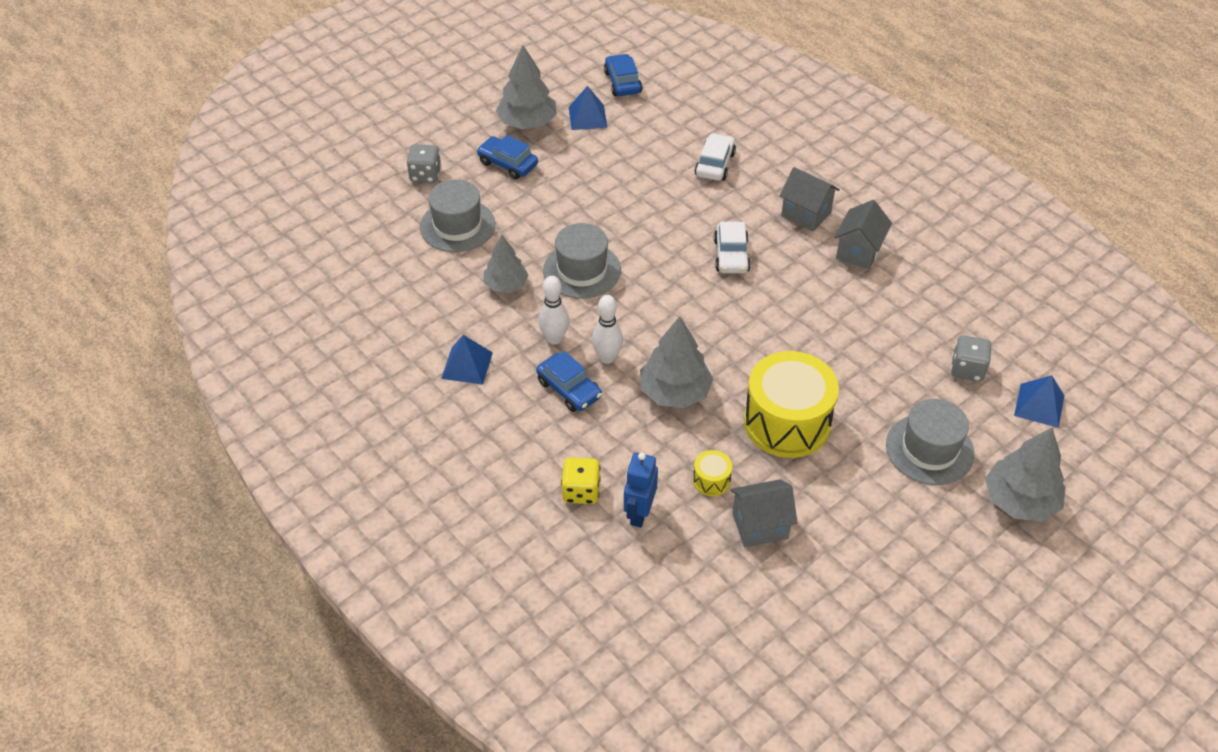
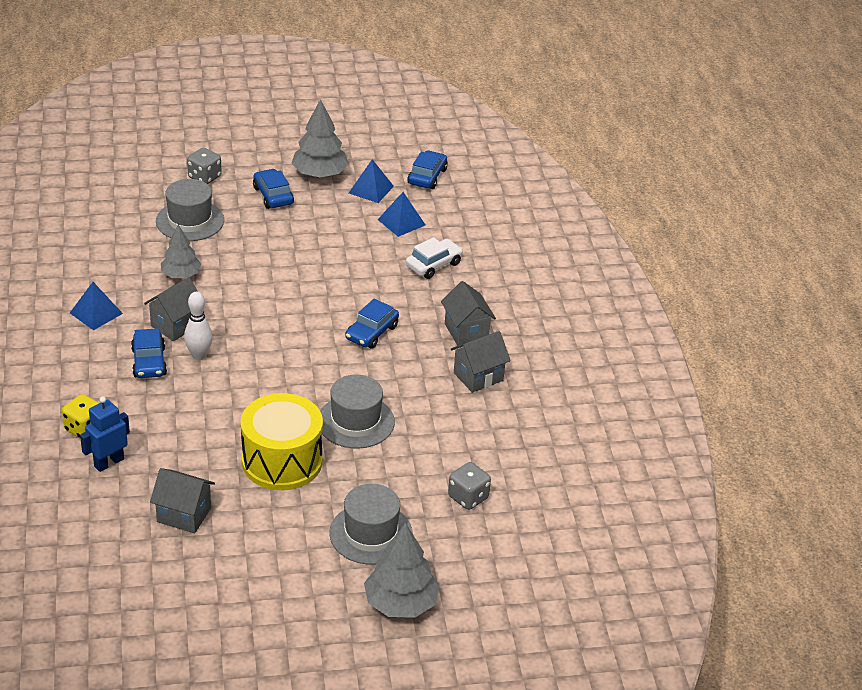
camera: 30 degrees right, 10 degrees down
(554, 339) = (175, 325): white bowling pin -> grey house
(582, 270) = (246, 290): grey hat -> grey hat (356, 421)
(674, 392) = (222, 401): grey tree -> none
(711, 480) = (183, 469): yellow drum -> none
(731, 255) = (371, 332): white car -> blue car
(1039, 405) = (497, 550): blue pyramid -> blue pyramid (401, 222)

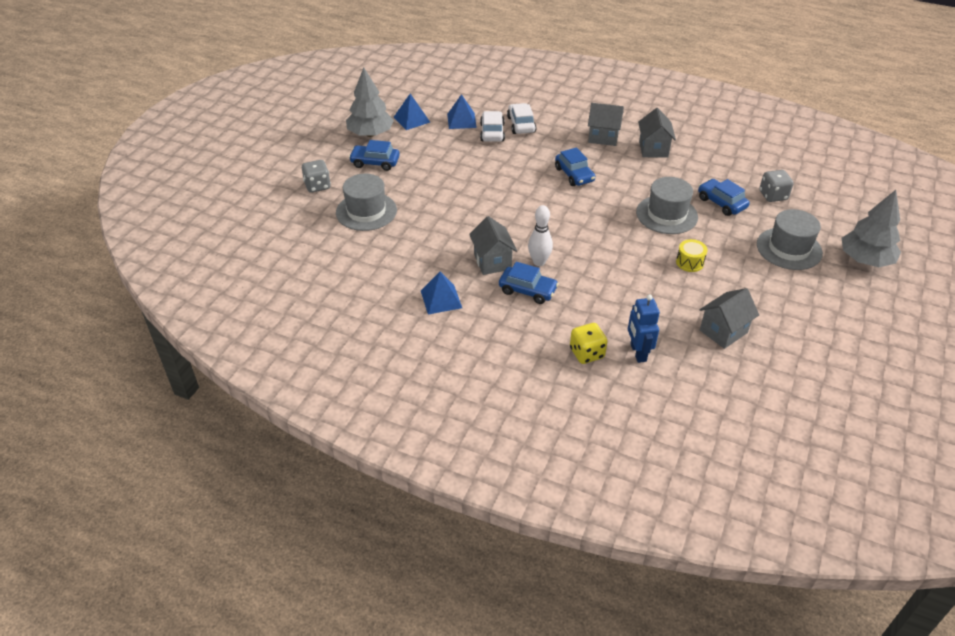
camera: 55 degrees left, 5 degrees up
(181, 275) = (431, 238): grey tree -> none
(282, 461) = (689, 262): yellow drum -> yellow drum, size x0.42
(398, 250) = (492, 132): none -> white car
(427, 176) = (420, 93): blue car -> blue car (721, 203)

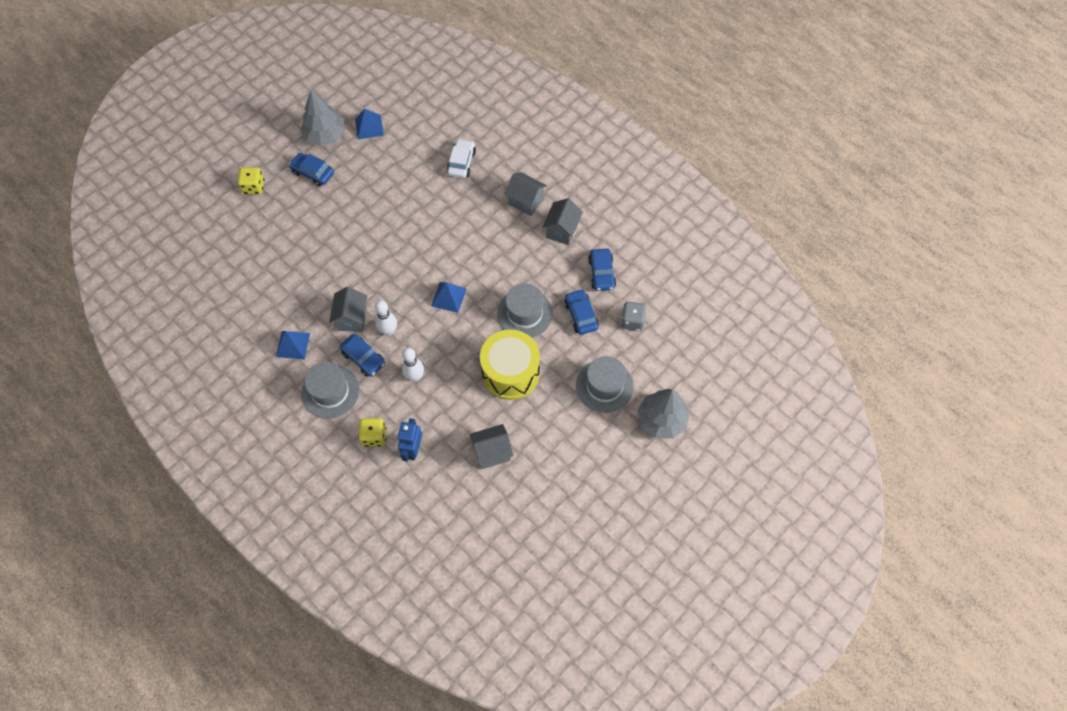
camera: 20 degrees right, 20 degrees up
(317, 186) = (254, 187): grey dice -> yellow dice
(366, 211) = (279, 229): grey hat -> grey hat (330, 391)
(461, 120) = (412, 141): blue pyramid -> blue pyramid (448, 297)
(492, 132) = (430, 165): white car -> none
(574, 175) = (473, 240): blue car -> blue car (601, 273)
(594, 291) = (415, 376): none -> white bowling pin
(689, 262) = (510, 373): yellow drum -> yellow drum, size x2.39

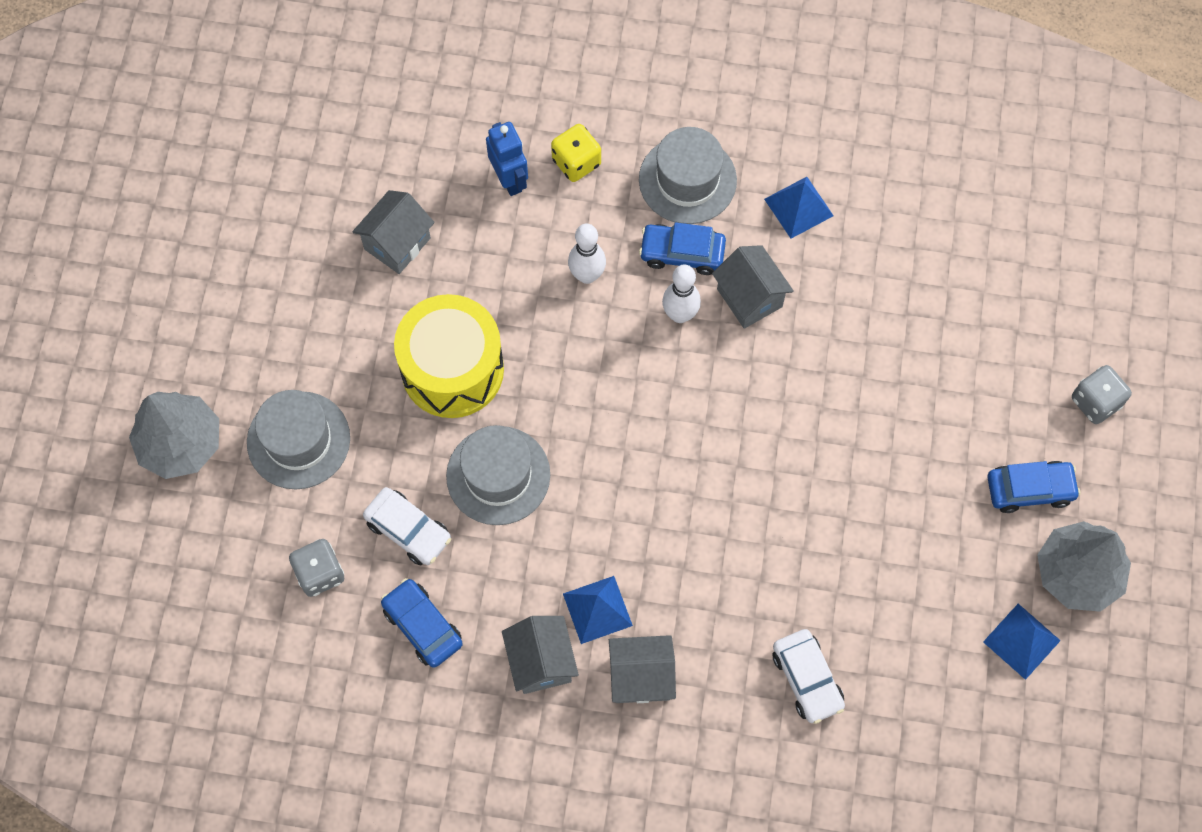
camera: 145 degrees right, 5 degrees up
(254, 187) = (1095, 402): yellow dice -> grey dice
(448, 297) = (634, 424): blue pyramid -> blue pyramid (597, 609)
(581, 315) = (408, 530): blue car -> white car

